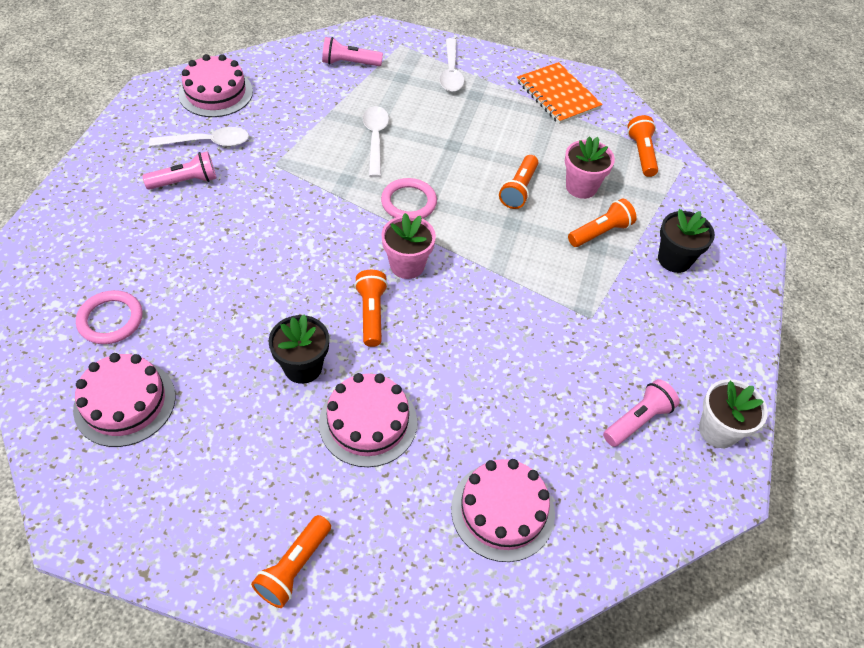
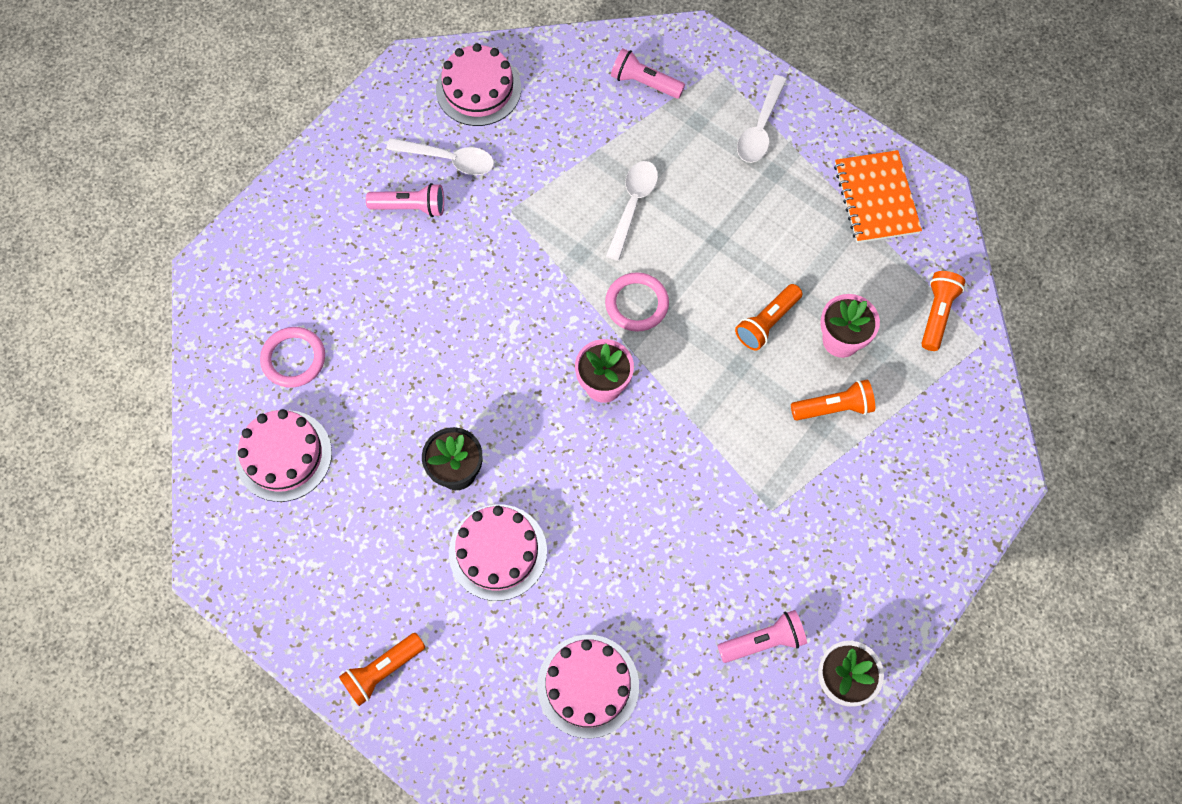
camera: 25 degrees right, 15 degrees up
(371, 314) = (545, 432): orange flashlight -> none
(674, 259) = (901, 468): black flower pot -> none

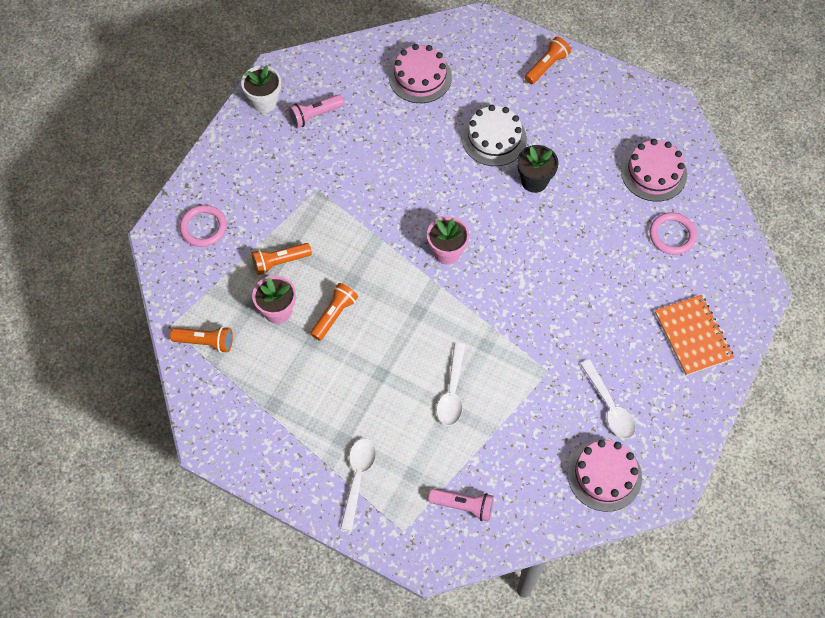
camera: 170 degrees right, 5 degrees down
(410, 207) = (627, 361): pink flashlight -> none
(449, 159) = (609, 406): white spoon -> white spoon turned 120 degrees counterclockwise
(498, 552) = (494, 138): pink cake -> white cake
(636, 304) = (434, 313): pink ring -> pink ring (203, 227)
(876, 198) = (256, 430): orange notebook -> orange notebook (693, 336)
(937, 314) = (205, 342): orange flashlight -> orange flashlight turned 90 degrees counterclockwise

